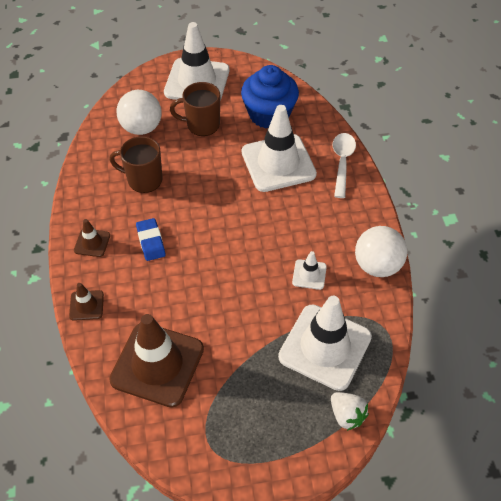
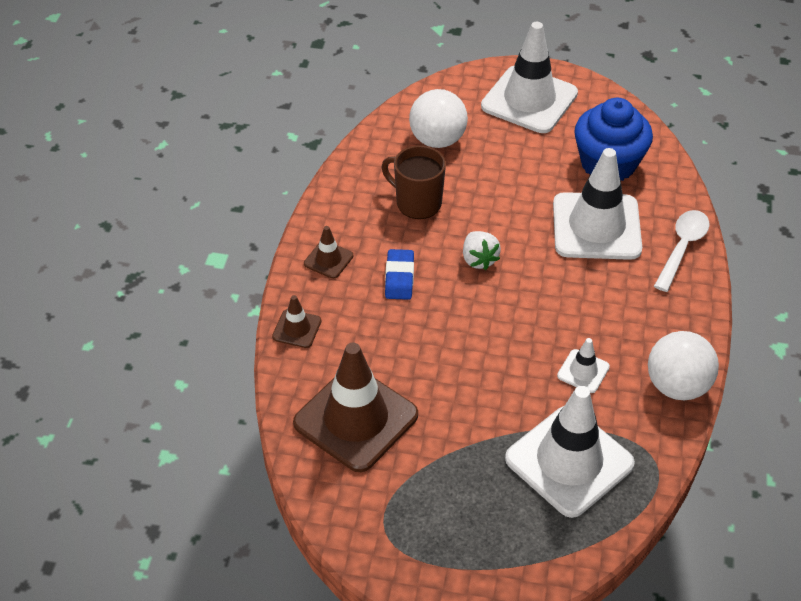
camera: 20 degrees right, 5 degrees down
(202, 125) = (515, 155): brown mug -> none
(347, 415) = (565, 547): white strawberry -> white strawberry (479, 259)

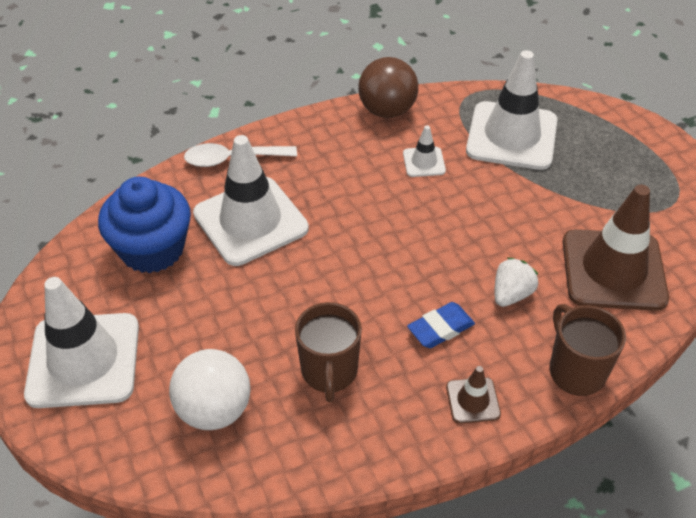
camera: 125 degrees left, 0 degrees up
(297, 329) = (576, 370): brown traffic cone -> brown mug
(479, 259) = (364, 282): white strawberry -> white strawberry (511, 294)
(677, 386) = (387, 110): white ball -> brown ball

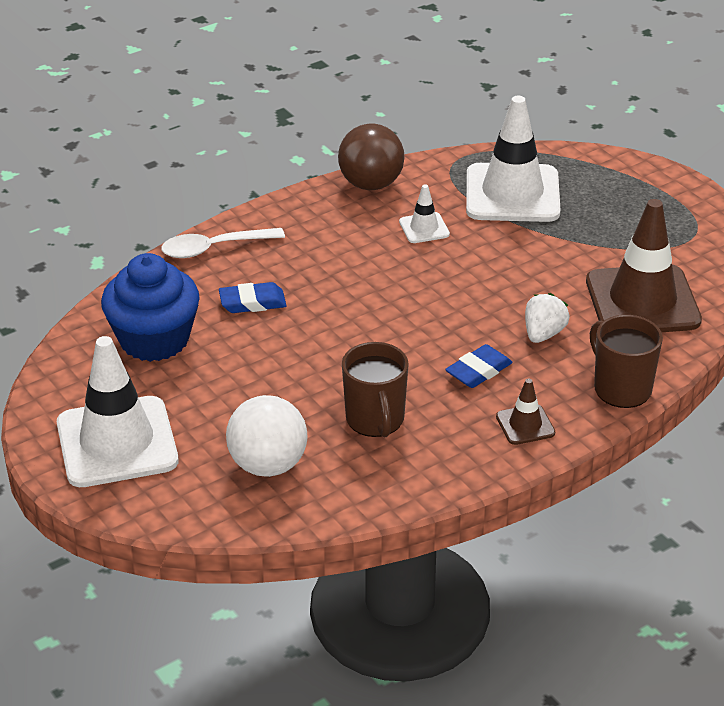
camera: 10 degrees left, 10 degrees down
(250, 221) = (252, 302): white traffic cone -> blue eraser

